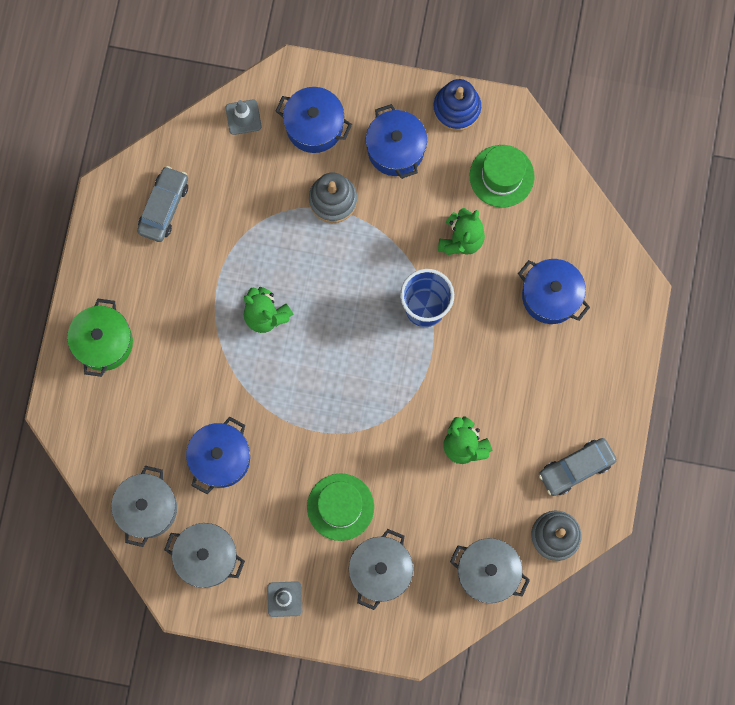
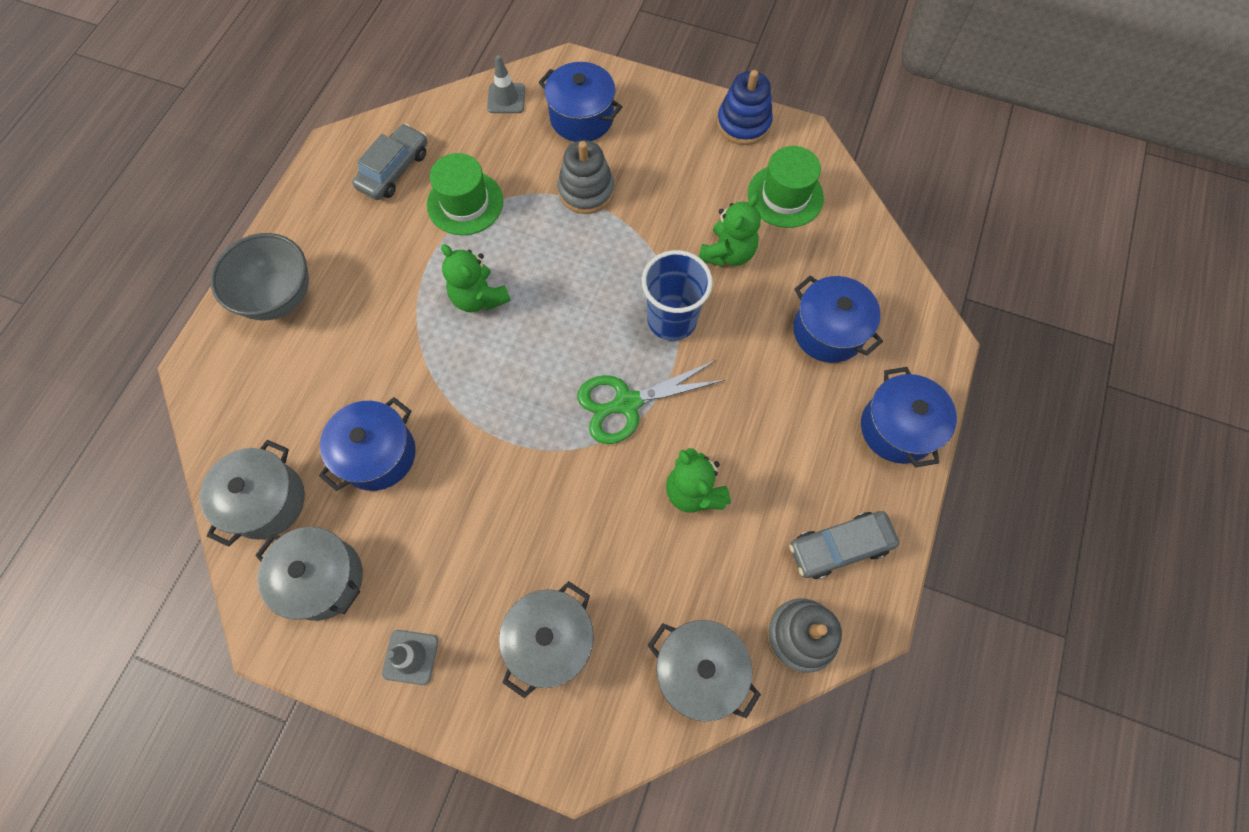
camera: 10 degrees right, 10 degrees down
(104, 342) = (280, 297): green pot -> grey bowl
(340, 507) = (516, 543): green hat -> green hat (465, 203)
(395, 149) = (668, 152): blue pot -> blue pot (897, 428)
(401, 384) = (626, 403): none -> green scissors

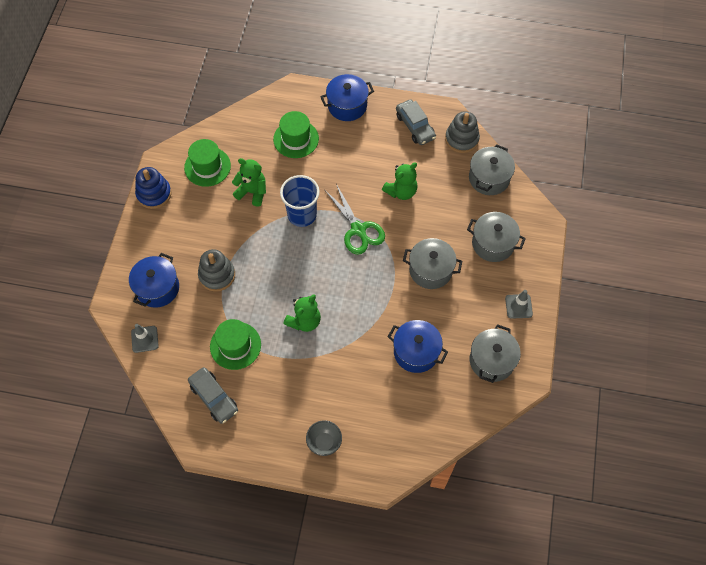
camera: 100 degrees left, 5 degrees down
(266, 501) = (457, 405): grey pot -> grey pot (430, 270)
(280, 297) = (324, 442): grey bowl -> grey bowl, size x0.59
(394, 170) = (214, 398): grey car -> grey car turned 150 degrees counterclockwise
(828, 331) = (296, 139): blue pot -> green hat

